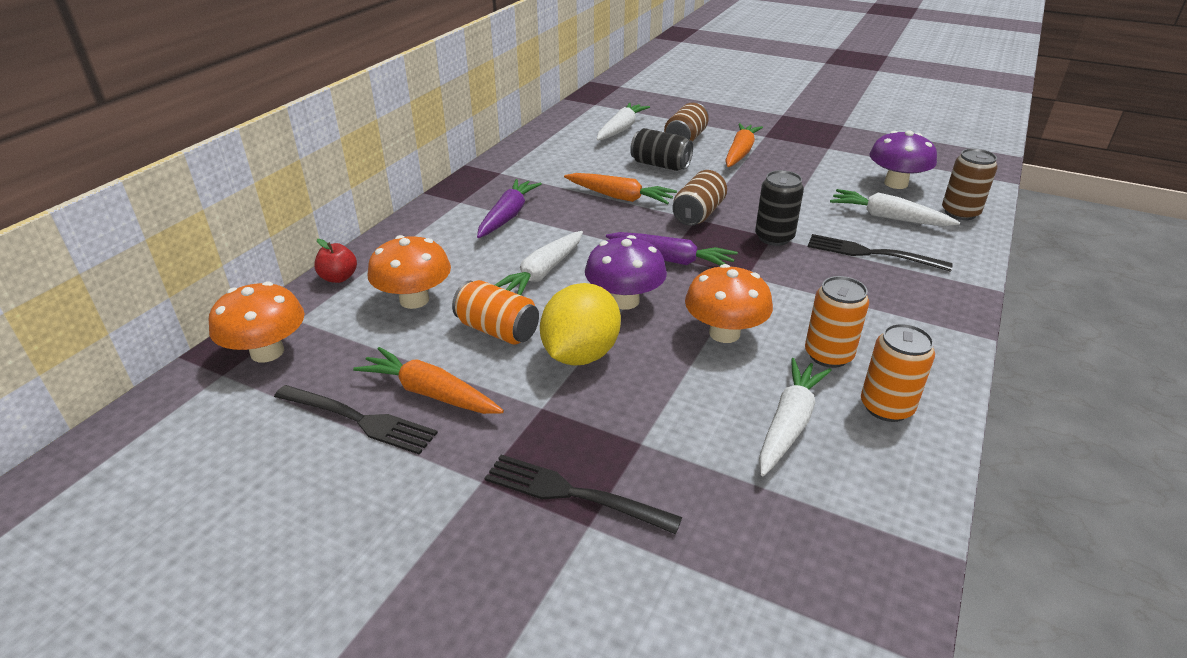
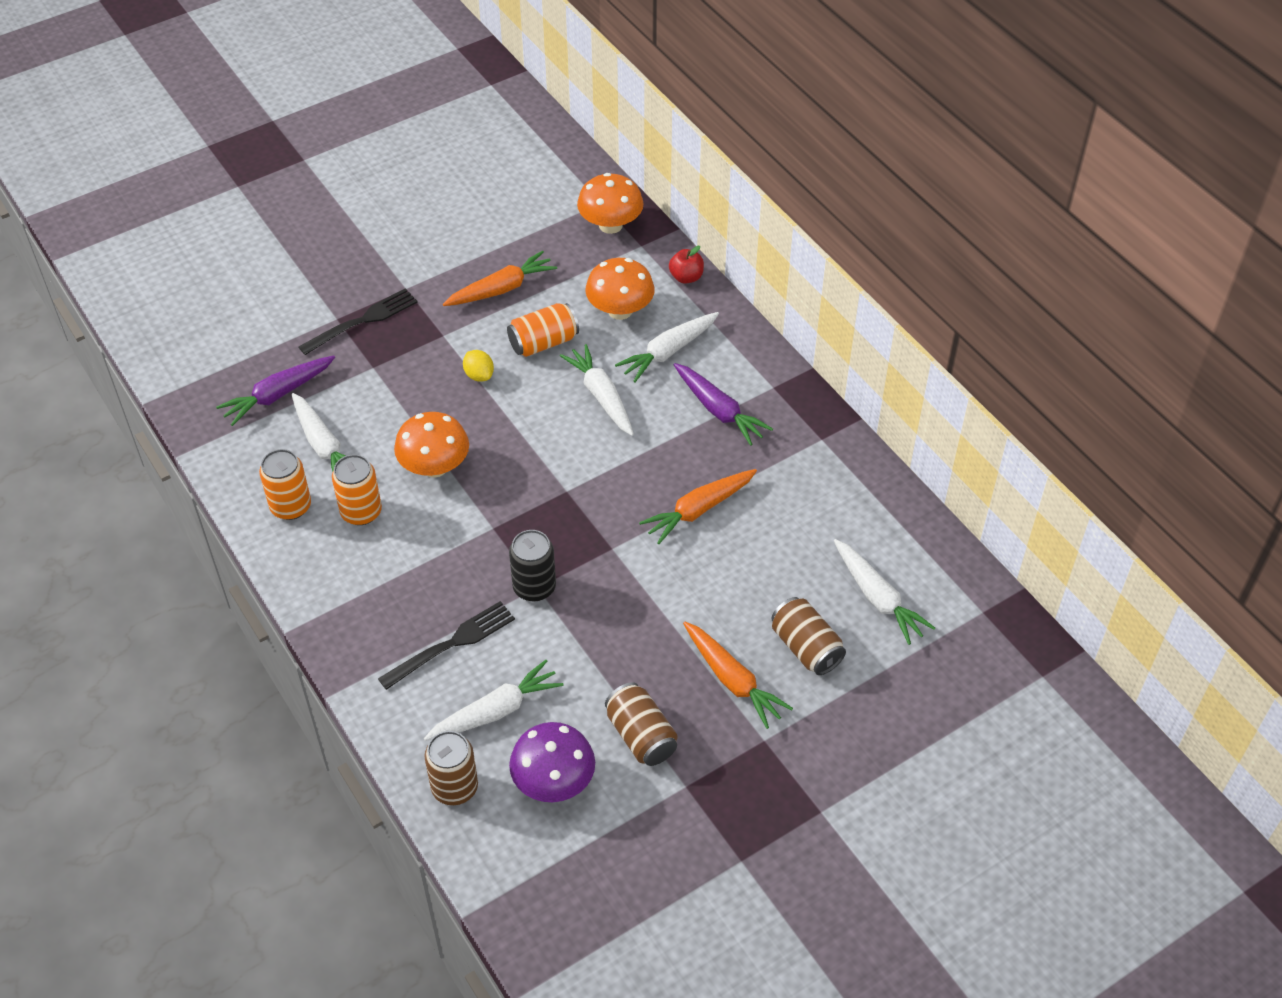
camera: 120 degrees right, 15 degrees up
(359, 419) = (502, 252): black fork -> none
(455, 257) = (668, 352): none -> white carrot
(580, 354) = (479, 375): yellow lemon -> yellow lemon, size x0.48
(624, 301) = (522, 429): purple mushroom -> none
(660, 165) = (750, 583): black can -> none
(671, 259) = (557, 489): purple carrot -> purple carrot (278, 395)
(698, 214) = (620, 554): brown can -> brown can (641, 736)

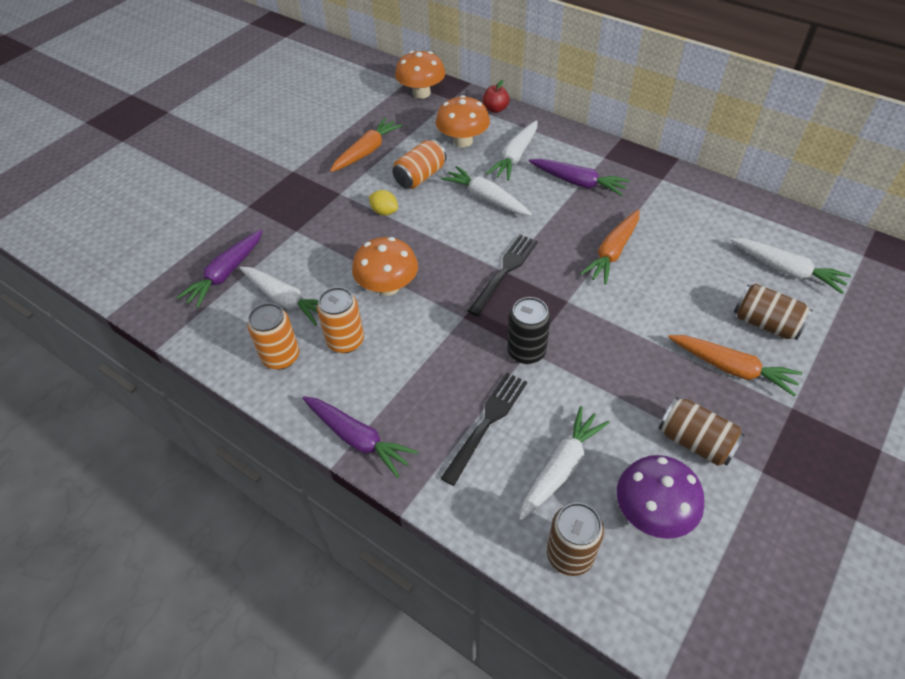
camera: 20 degrees left, 0 degrees up
(323, 614) = (358, 439): none -> purple carrot
(362, 321) = (270, 202): black fork -> black fork (504, 271)

